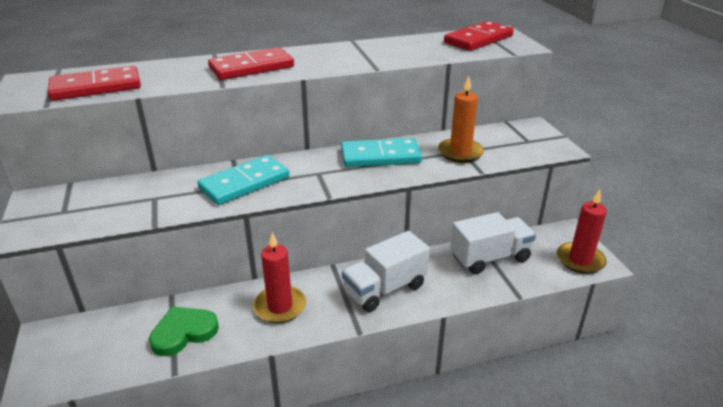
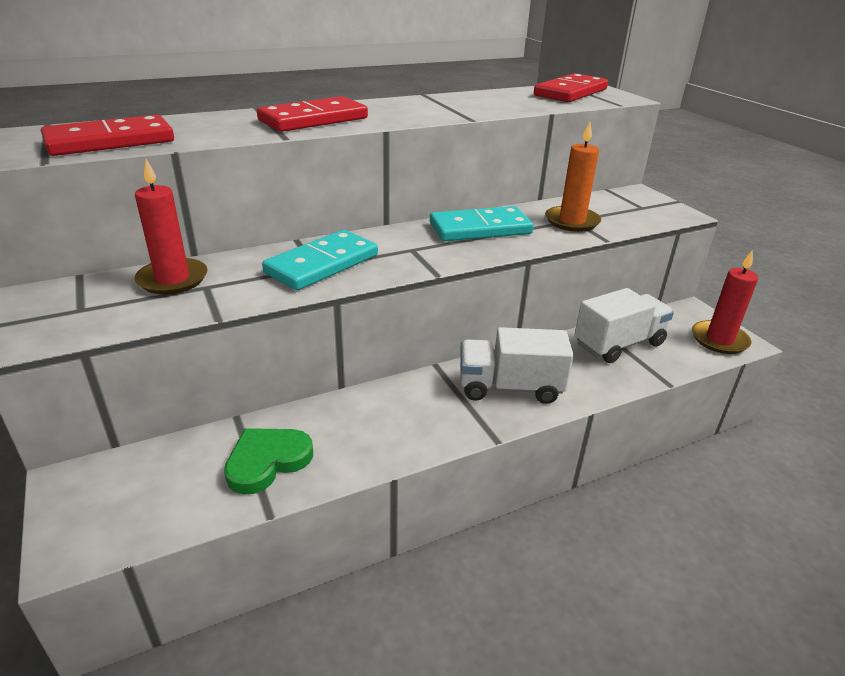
camera: 10 degrees left, 0 degrees up
(280, 306) = (386, 418): red candle -> red candle (173, 279)
(385, 289) = (509, 387): white truck -> white truck turned 45 degrees clockwise

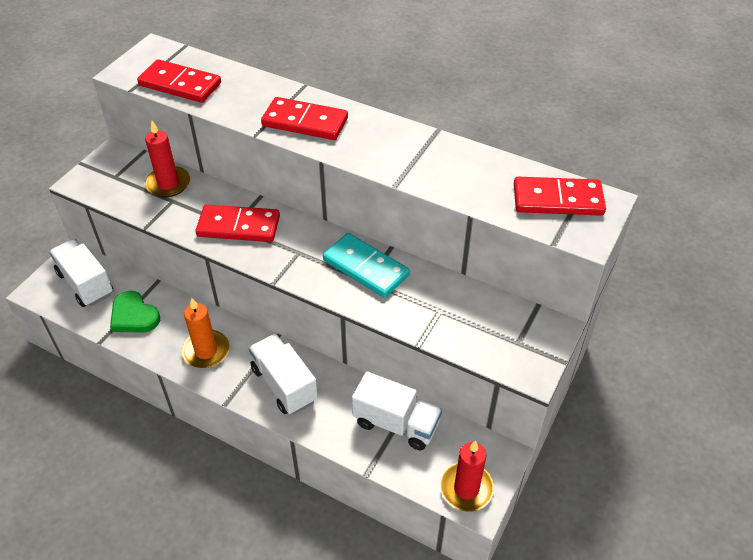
camera: 55 degrees right, 15 degrees up
(141, 486) = (85, 284): none -> white truck
(267, 461) = (134, 316): green heart -> green heart turned 150 degrees counterclockwise
(322, 264) = (238, 226): turquoise domino -> red domino
(572, 221) = (435, 311): orange candle -> orange candle (206, 351)

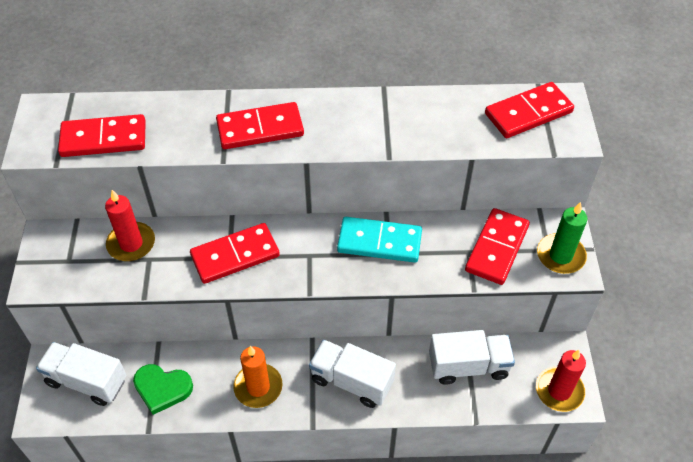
camera: 30 degrees left, 5 degrees up
(469, 319) = (496, 248): none -> red domino
(526, 353) = (560, 255): none -> green candle

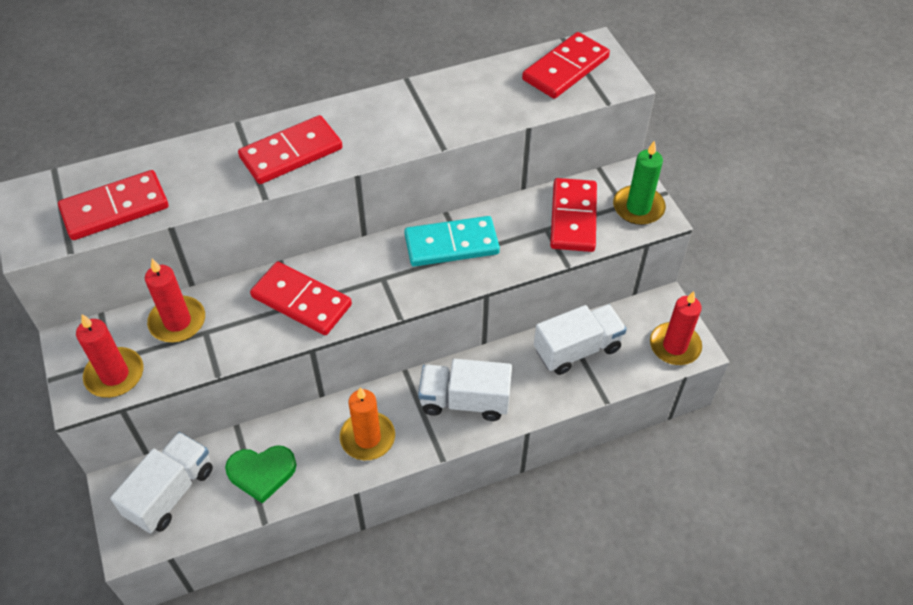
camera: 20 degrees left, 0 degrees up
(66, 273) = (115, 375): none -> red candle
(87, 381) = (170, 492): white truck -> white truck turned 120 degrees clockwise
(235, 255) = (301, 301): red domino -> red domino turned 75 degrees clockwise

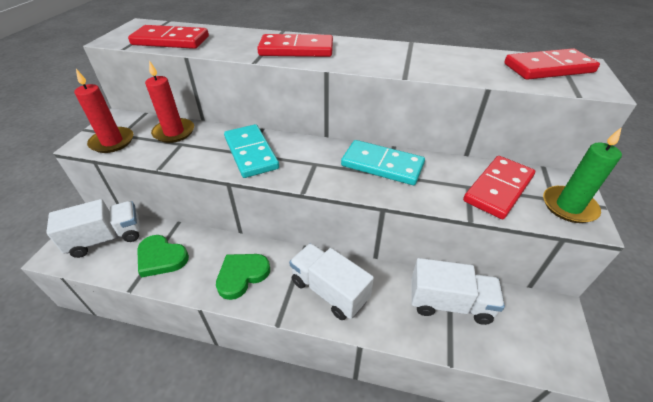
camera: 35 degrees right, 10 degrees down
(301, 301) = (251, 153): red domino -> turquoise domino
(367, 438) = (242, 275): orange candle -> green heart
(674, 346) = (550, 353): red candle -> none

